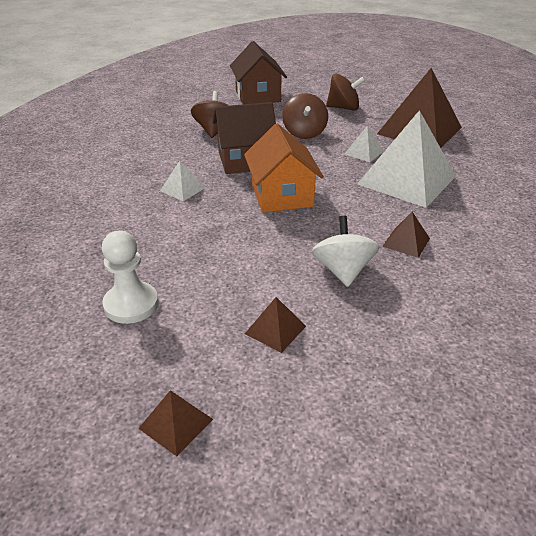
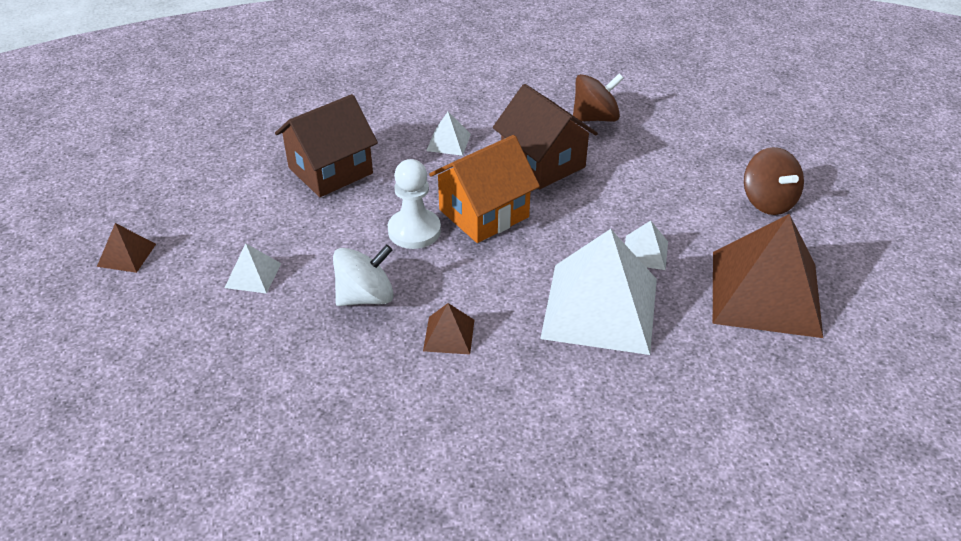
camera: 65 degrees right, 5 degrees up
(131, 304) = (250, 181): white pawn -> white pawn (414, 231)
(258, 96) = (726, 118): brown house -> brown house (330, 170)
(275, 329) = (253, 275): brown pyramid -> white pyramid
(304, 133) = (655, 187): brown spinning top -> none

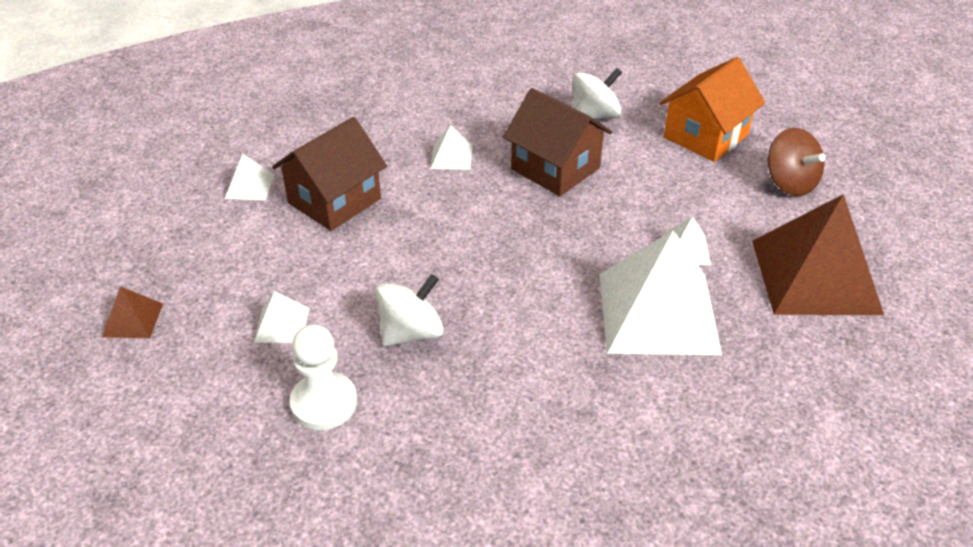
camera: 10 degrees left, 0 degrees up
(259, 149) = (250, 186): none -> white pyramid
(414, 231) = (442, 255): white pawn -> white pawn (324, 403)
(449, 335) = (511, 362): brown pyramid -> none
(483, 213) = (510, 228): orange house -> orange house (705, 136)
(595, 118) = (594, 116): brown spinning top -> white spinning top

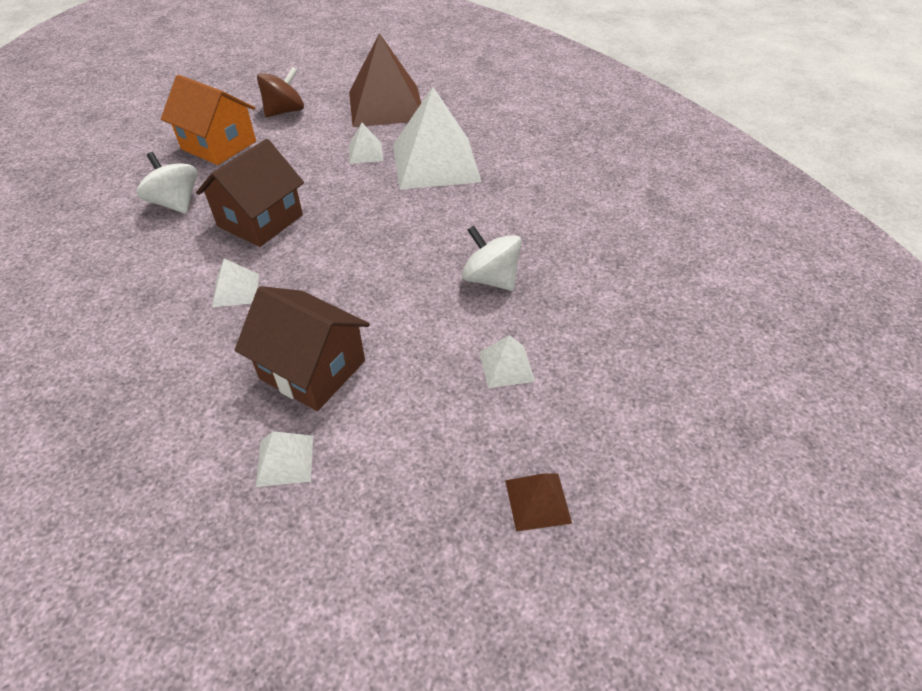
camera: 100 degrees left, 5 degrees up
(324, 403) = (583, 316): white pawn -> none

